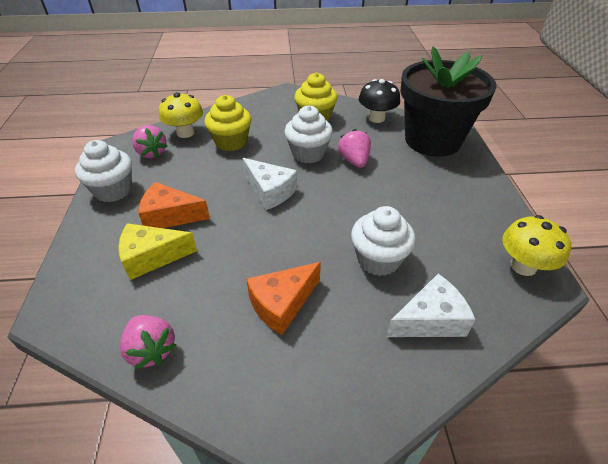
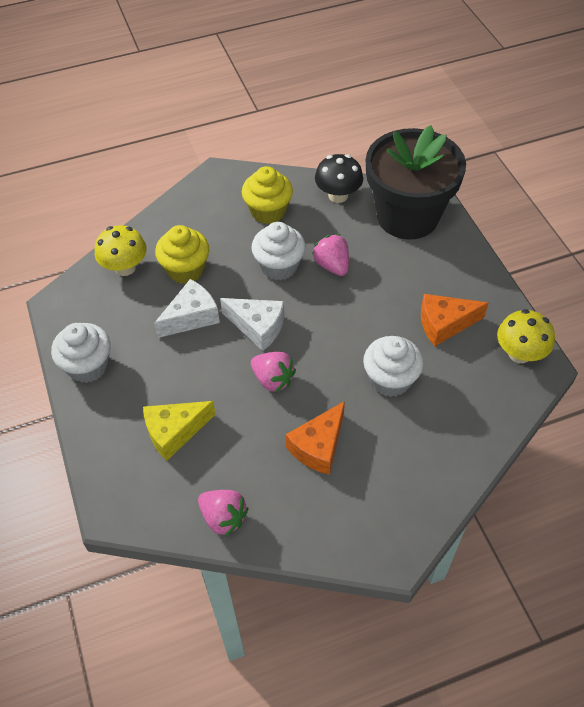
camera: 15 degrees left, 10 degrees up
(152, 153) = (102, 306): pink strawberry -> pink strawberry (273, 379)
(170, 216) = (167, 382): orange cheese -> orange cheese (444, 324)
(430, 320) = (449, 427): white cheese -> white cheese (191, 317)

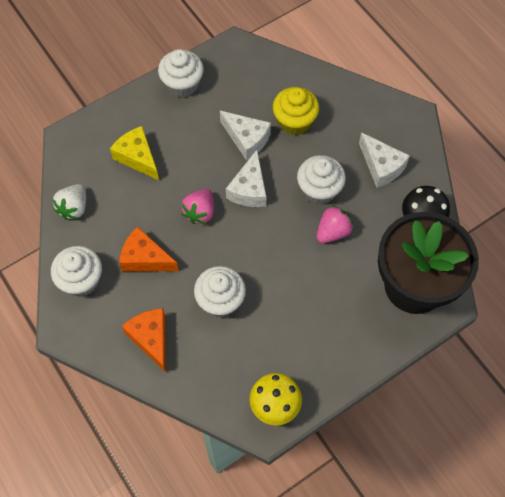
camera: 75 degrees right, 10 degrees up
(125, 267) = (284, 78): yellow mushroom -> none
(223, 518) = (74, 208): pink strawberry -> white strawberry
(268, 211) = (381, 166): yellow cupcake -> white cheese
(331, 523) = (81, 280): none -> white cupcake
(444, 324) = (291, 336): orange cheese -> orange cheese (151, 338)

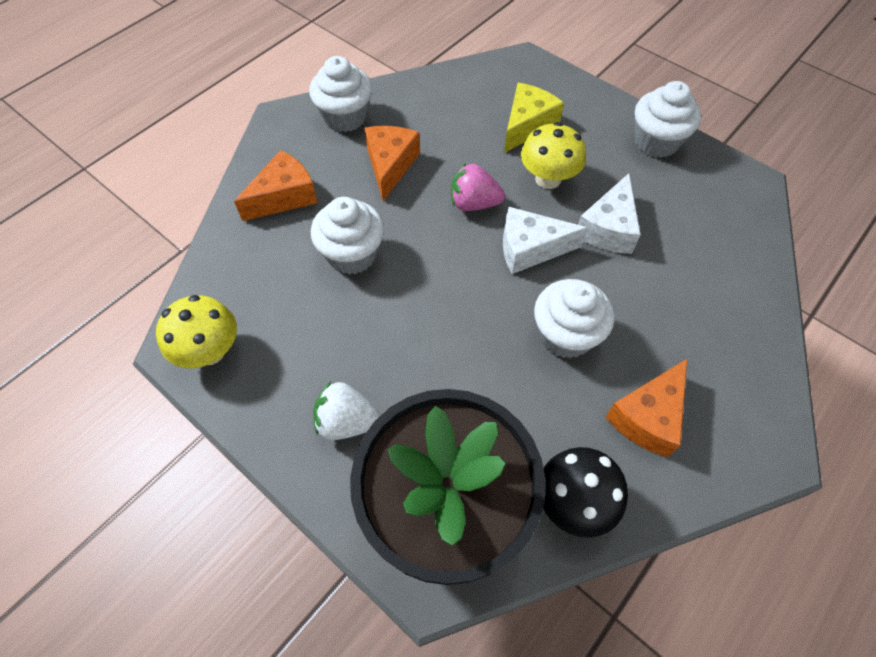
camera: 75 degrees right, 5 degrees down
(74, 208) = (436, 88): white strawberry -> white strawberry (347, 422)
(193, 160) = (548, 179): none -> yellow mushroom
(294, 121) = (667, 278): yellow cupcake -> none
(333, 232) = (501, 369): pink strawberry -> none
(381, 166) = (648, 417): white cheese -> orange cheese

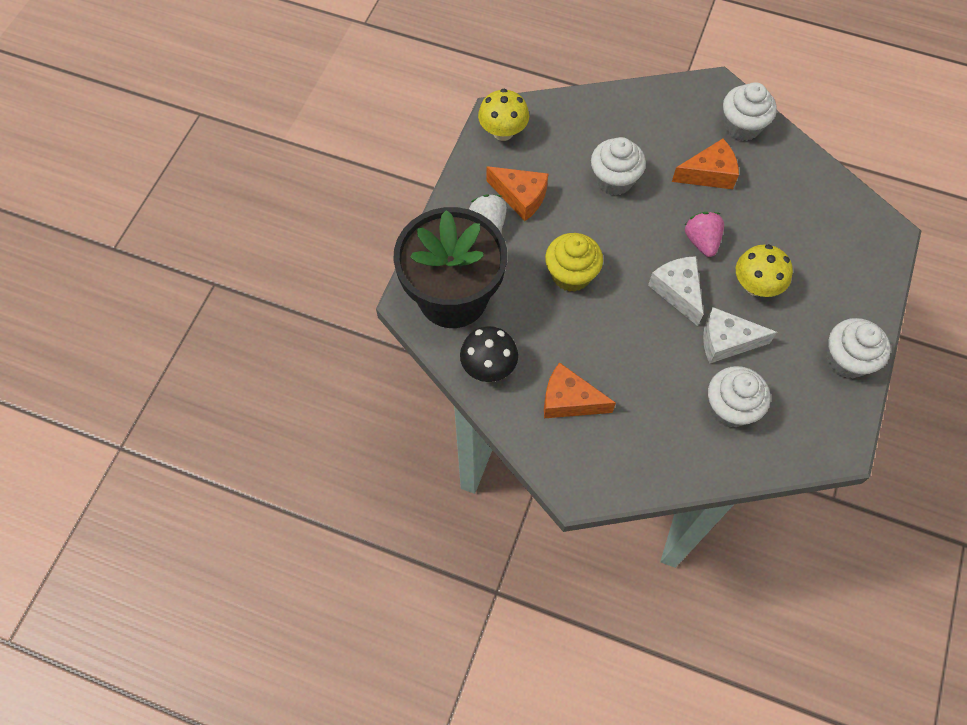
camera: 70 degrees right, 5 degrees up
(284, 196) = (643, 120): orange cheese -> orange cheese (520, 197)
(467, 349) = (571, 275): none -> yellow cupcake
(527, 125) = (808, 255): yellow cheese -> none
(566, 335) = (611, 334): white cupcake -> white cupcake (730, 408)

